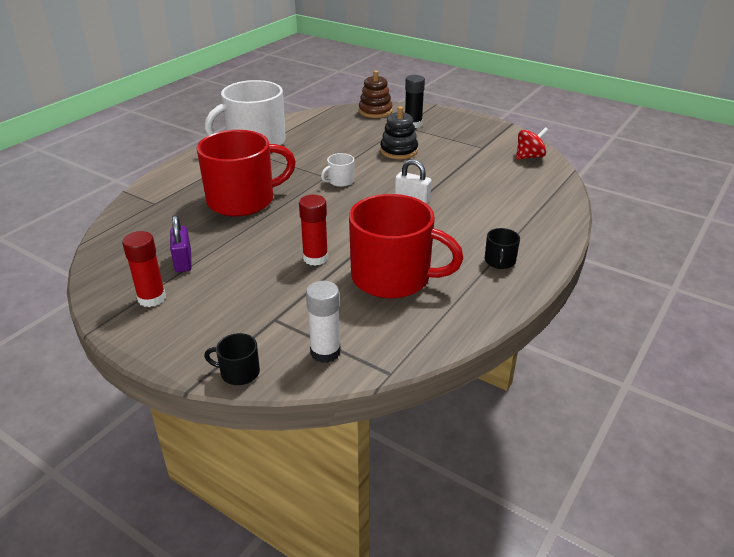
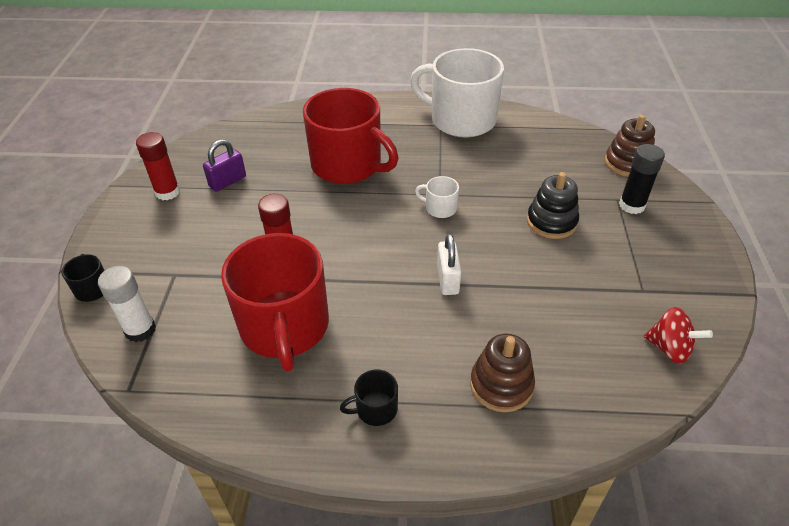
camera: 60 degrees right, 10 degrees up
(515, 212) = (501, 385): none -> brown stacking toy

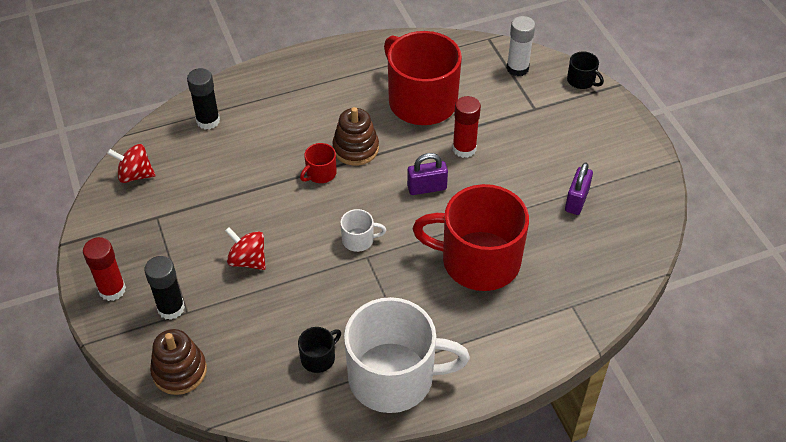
camera: 155 degrees right, 5 degrees up
(167, 192) = (618, 171): red glue stick -> red glue stick (112, 290)
(348, 231) = (427, 188): none -> purple padlock
(375, 409) = (328, 76): black mug -> black mug (319, 358)
(447, 279) = (320, 173): white padlock -> red mug
(501, 385) = (252, 113): brown stacking toy -> brown stacking toy (355, 148)
(551, 222) = (248, 260): black stacking toy -> red spinning top
(564, 395) = (208, 121): none -> black glue stick

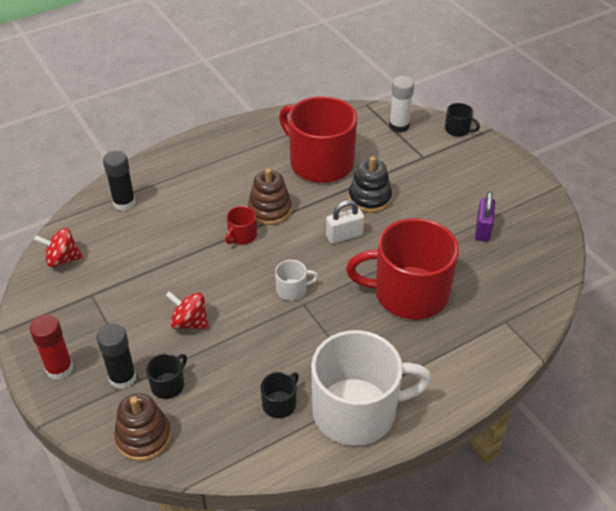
camera: 10 degrees left, 5 degrees down
(214, 322) = (168, 385): none -> black mug
(427, 188) = (344, 236): purple padlock -> white padlock
(464, 149) = (369, 198): red glue stick -> black stacking toy

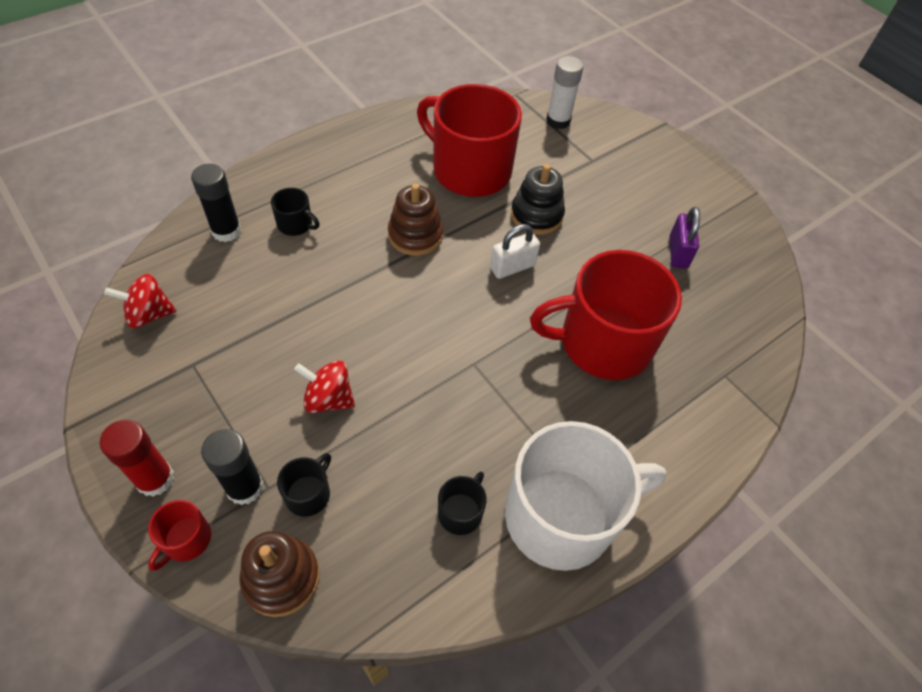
camera: 10 degrees left, 10 degrees up
(242, 236) = (384, 272): red mug -> red mug (186, 540)
(292, 289) = (457, 344): white mug -> none
(458, 129) = (627, 124): black mug -> black mug (295, 224)

